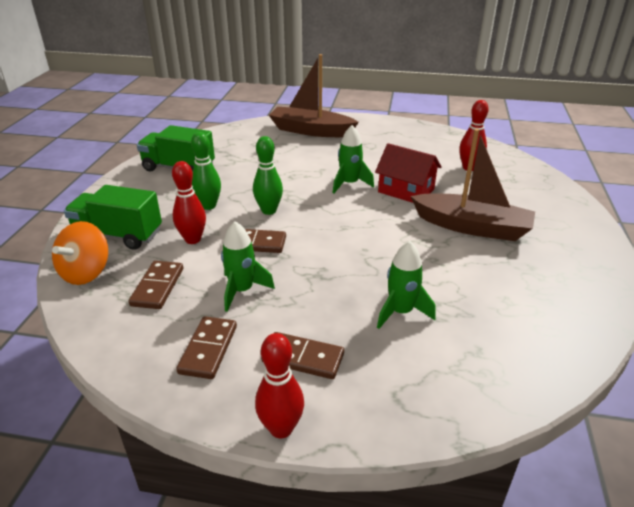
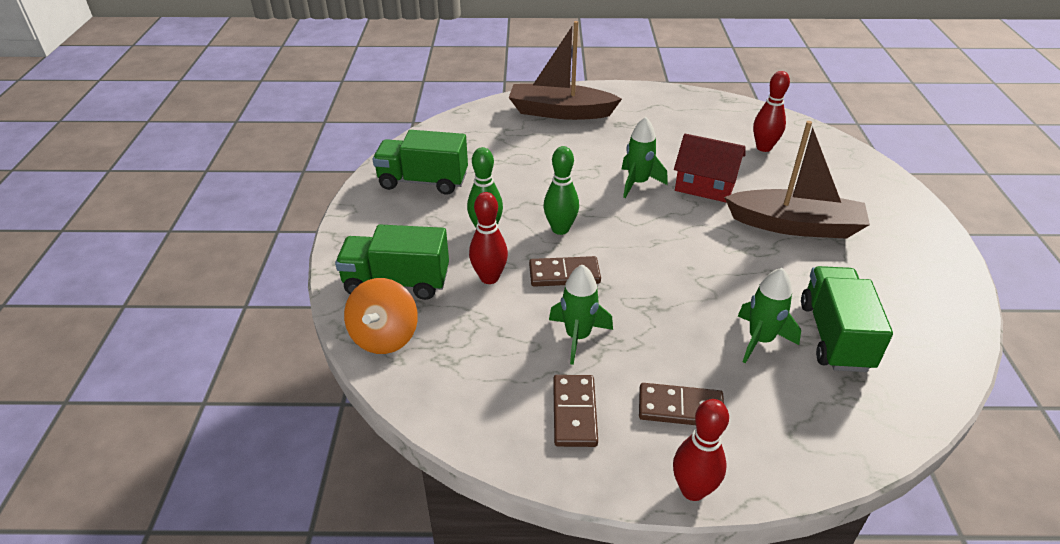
camera: 10 degrees left, 5 degrees up
(157, 287) = (479, 344): brown domino -> none
(471, 317) = (835, 336): none -> green truck

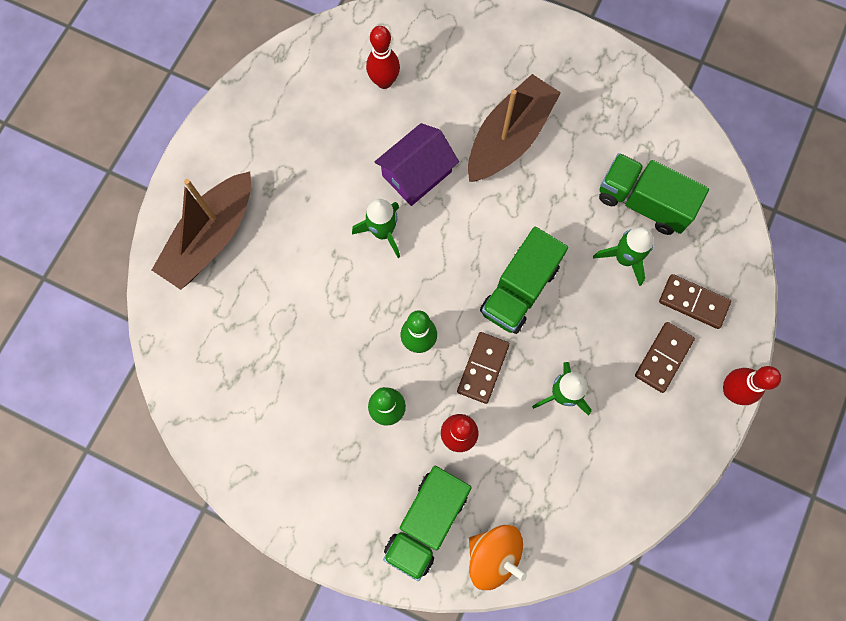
camera: 65 degrees left, 35 degrees up
(423, 181) = (273, 440): green truck -> green truck (519, 289)
(574, 412) = (637, 436): brown domino -> brown domino (693, 302)
(705, 185) = (416, 174): red house -> purple house

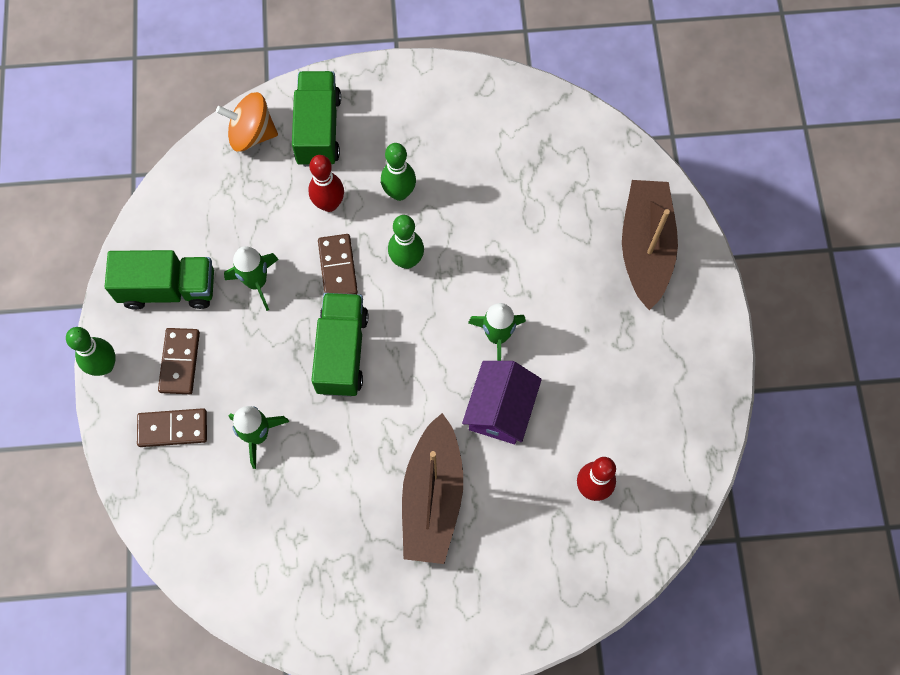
camera: 150 degrees right, 5 degrees down
(643, 202) = (265, 503): green truck -> green truck (168, 289)
(731, 390) = (104, 366): red bowling pin -> green bowling pin

